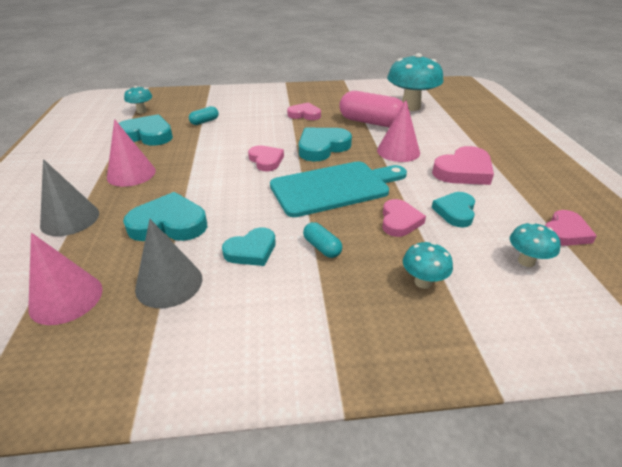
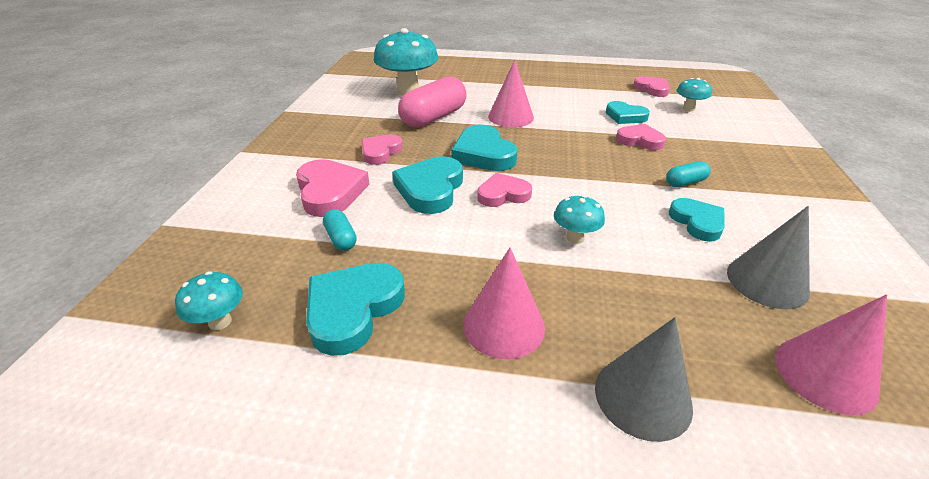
camera: 75 degrees left, 0 degrees up
(169, 224) = (651, 281): turquoise heart -> turquoise heart (430, 189)
(334, 187) = (578, 161): turquoise cutting board -> none
(423, 282) = (722, 148): turquoise mushroom -> turquoise mushroom (575, 238)
(463, 171) = (559, 99): pink heart -> pink heart (330, 192)

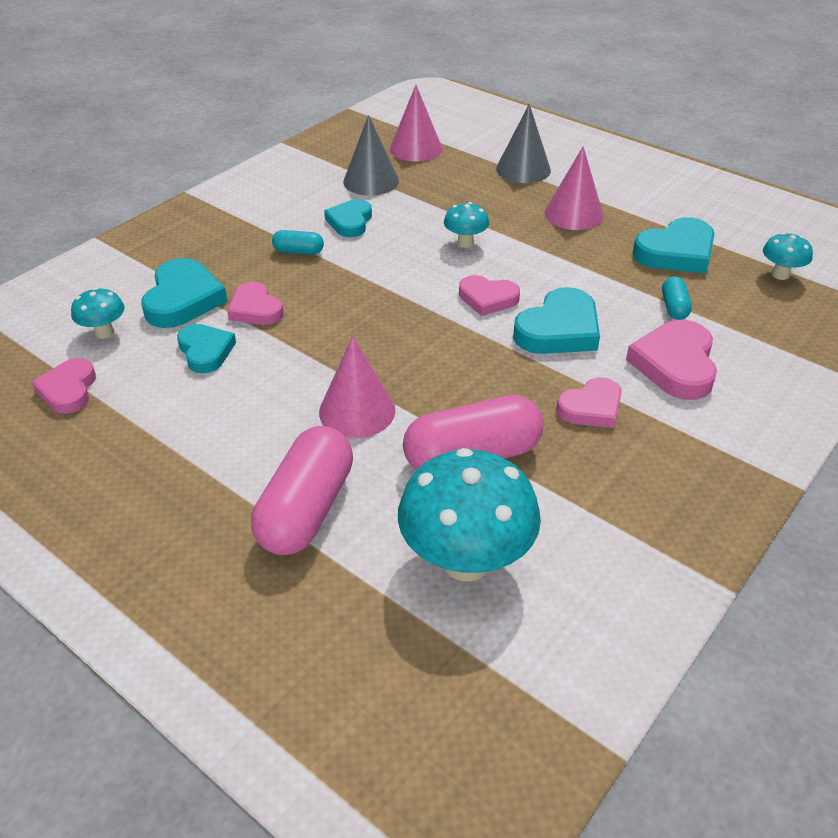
camera: 150 degrees left, 5 degrees up
(483, 154) = (460, 356): turquoise heart -> turquoise heart (183, 299)
(489, 87) = (306, 509): none -> pink capsule

